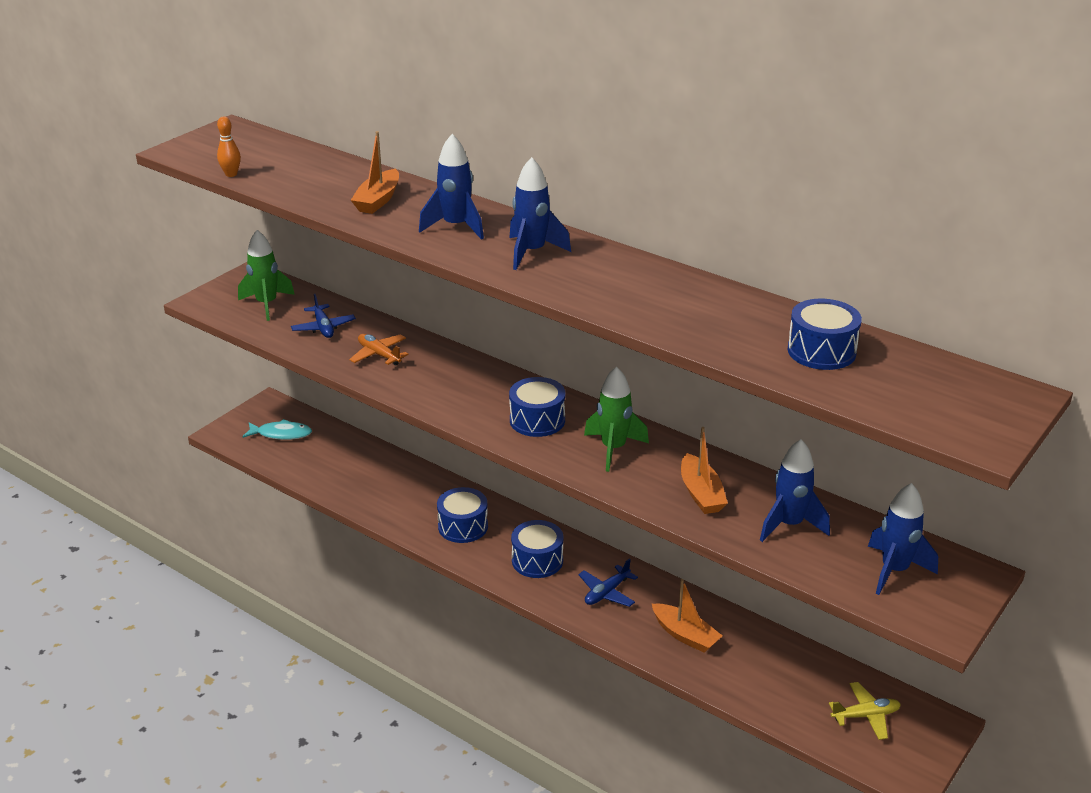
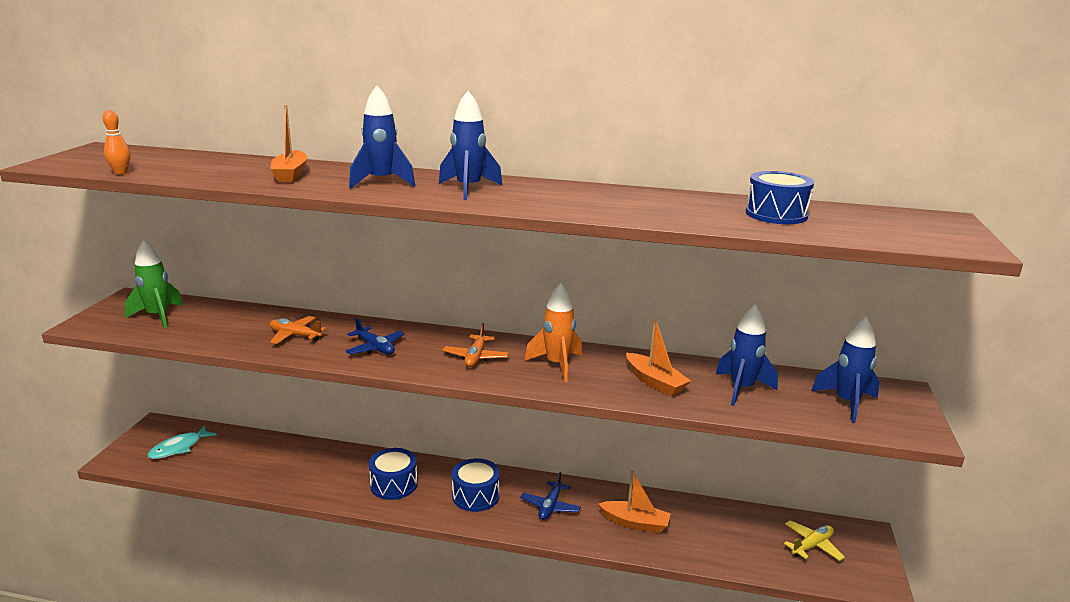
camera: 25 degrees left, 10 degrees down
(281, 434) = (179, 448): turquoise fish -> turquoise fish turned 150 degrees clockwise
(323, 327) = (227, 324): blue plane -> blue plane (375, 348)
(537, 420) = (475, 357): blue drum -> orange plane
(613, 449) = (557, 365): green rocket -> orange rocket

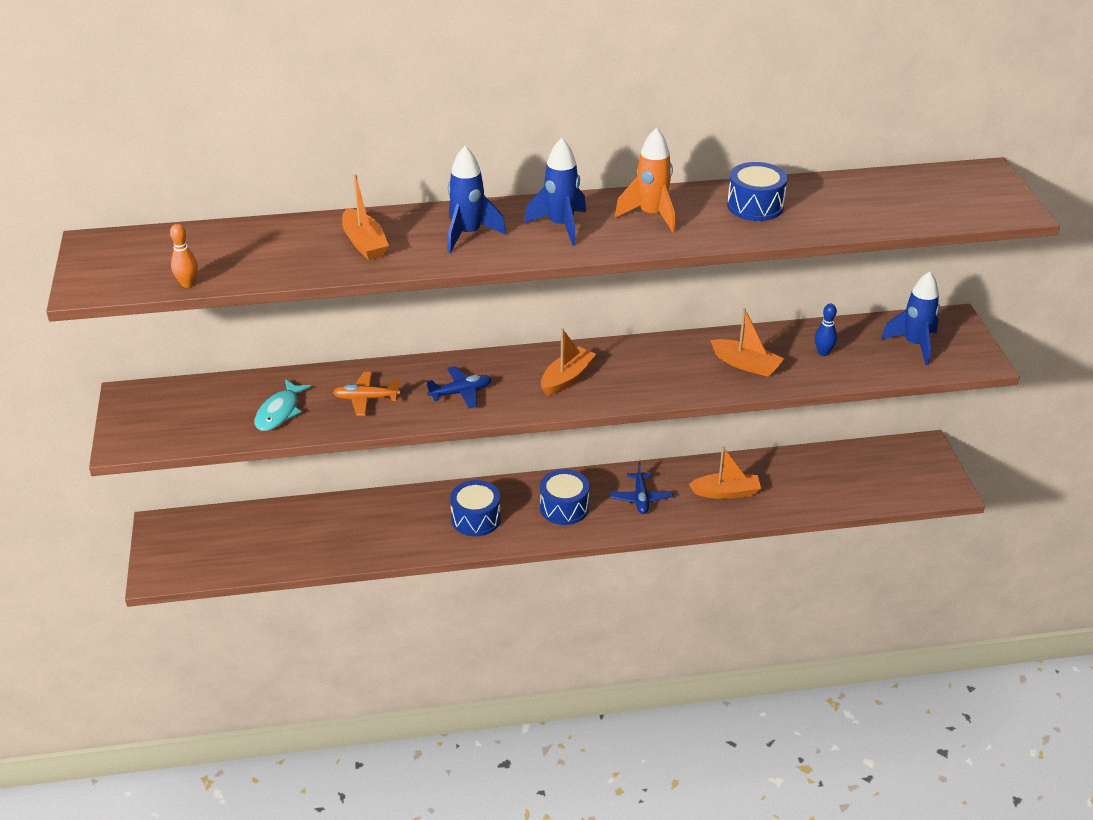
camera: 20 degrees left, 15 degrees up
(158, 316) = (192, 412): green rocket -> none
(179, 448) = (213, 543): turquoise fish -> turquoise fish (279, 412)
(375, 348) = (460, 393): blue plane -> blue plane turned 45 degrees counterclockwise
(475, 357) = (566, 378): orange plane -> orange boat
(557, 365) = (648, 368): orange rocket -> orange rocket (651, 215)
(741, 389) = (823, 352): blue rocket -> blue bowling pin
(776, 214) = (852, 201): blue drum -> blue drum (755, 206)
(812, 546) = (885, 470): yellow plane -> none

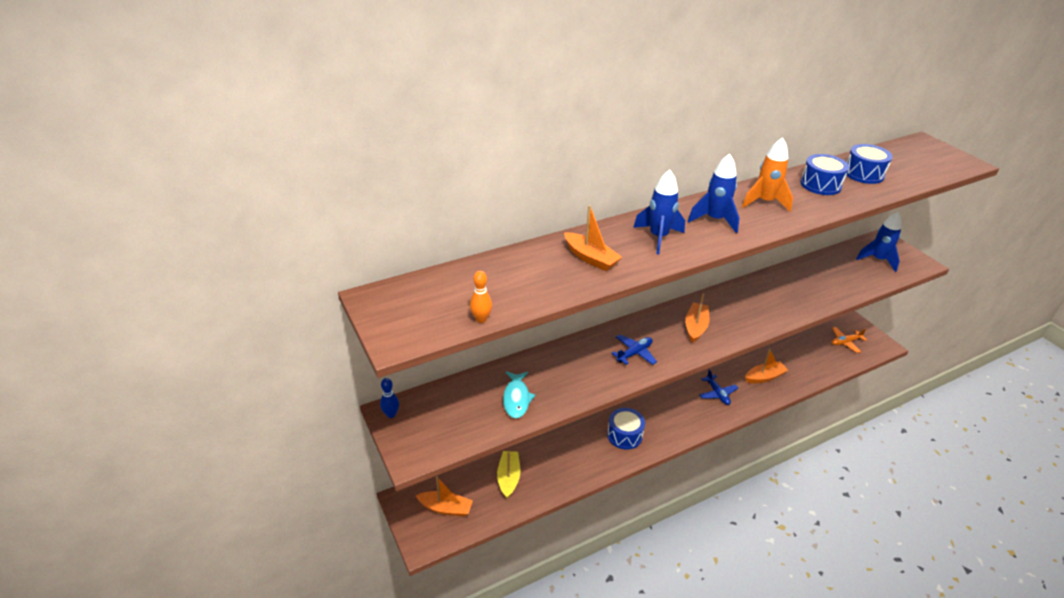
camera: 20 degrees left, 0 degrees up
(297, 532) = (508, 478): none -> yellow boat
(366, 399) = (572, 373): orange plane -> orange plane (845, 342)
(564, 508) = (675, 412): blue drum -> blue drum (863, 174)
(746, 364) = (796, 293): orange boat -> orange boat (445, 508)
(823, 352) = (833, 275): blue bowling pin -> blue bowling pin (391, 414)

